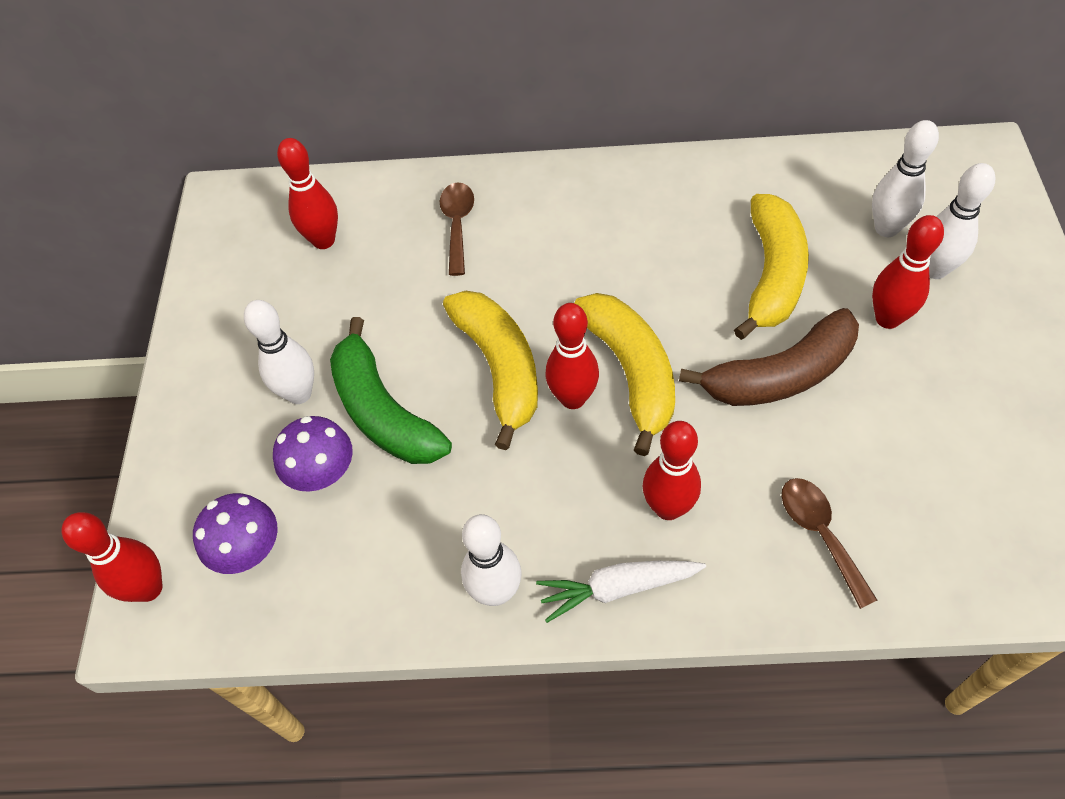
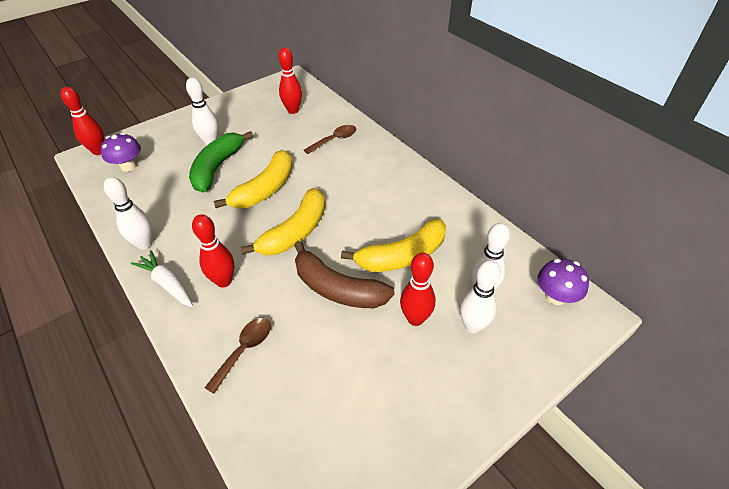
camera: 50 degrees right, 10 degrees down
(322, 473) = (176, 167): purple mushroom -> purple mushroom (555, 296)
(573, 398) = (265, 219): red bowling pin -> none

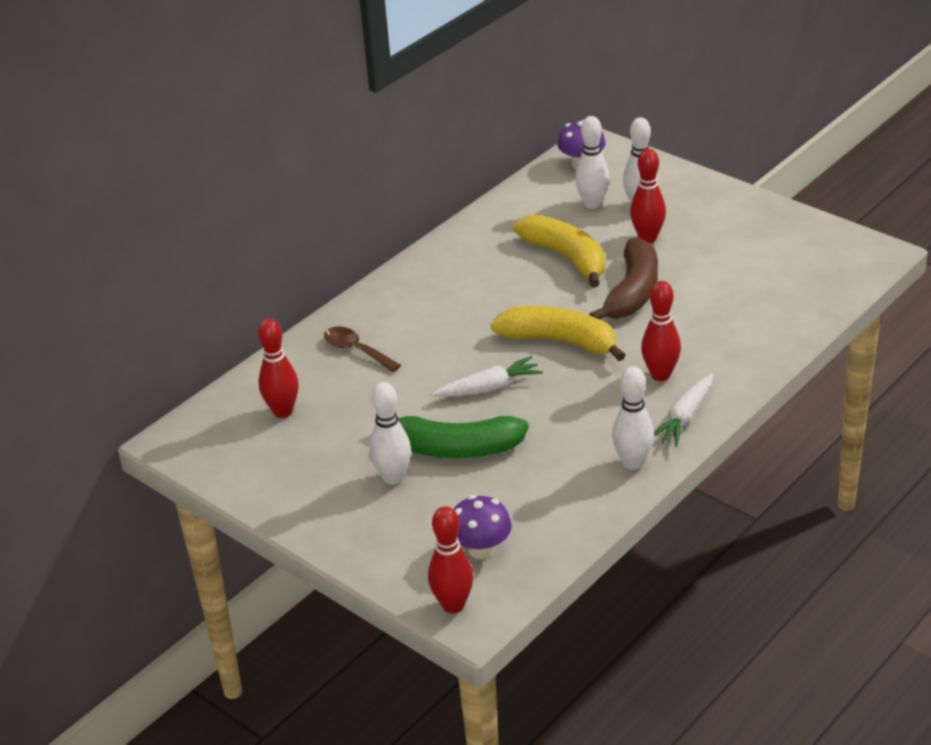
camera: 100 degrees left, 10 degrees down
(244, 350) = (739, 334): brown spoon -> none
(265, 189) = (489, 388): yellow banana -> white carrot

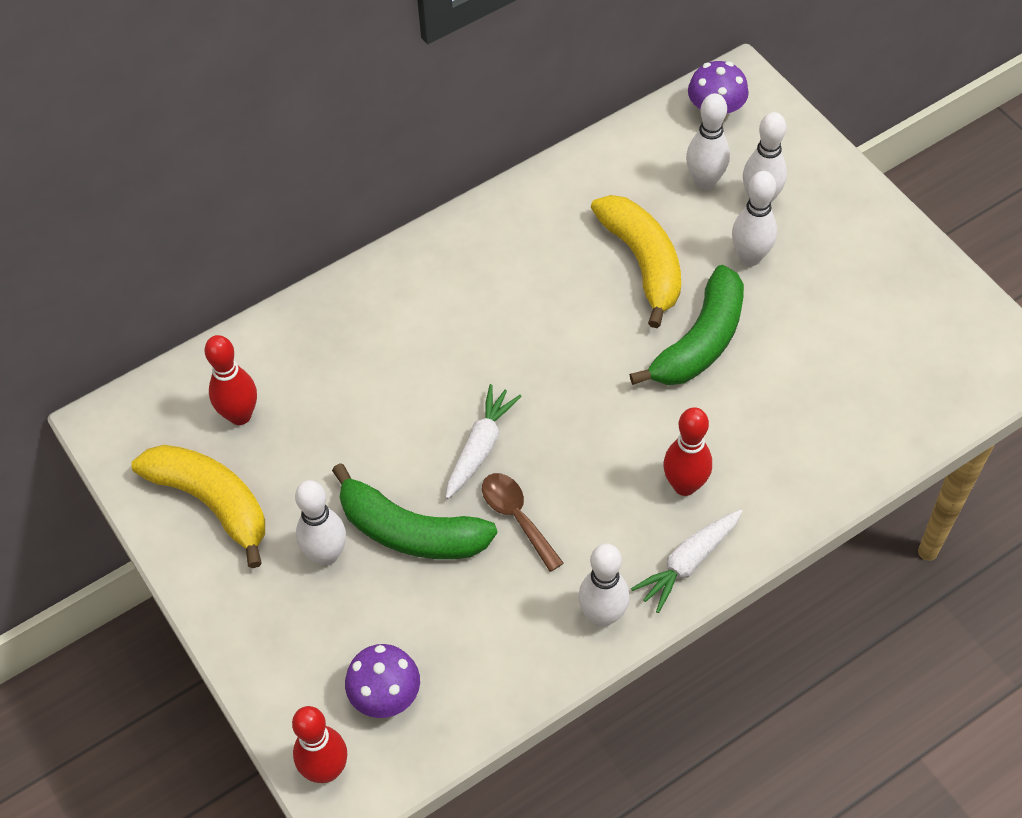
camera: 15 degrees right, 20 degrees up
(356, 350) = (352, 343): brown spoon -> brown spoon (517, 517)
(489, 388) = (480, 447): white carrot -> white carrot turned 60 degrees counterclockwise
(560, 341) = (587, 397): yellow banana -> yellow banana (212, 502)
(632, 292) = (700, 342): brown banana -> green banana
(647, 238) = (750, 257): red bowling pin -> white bowling pin

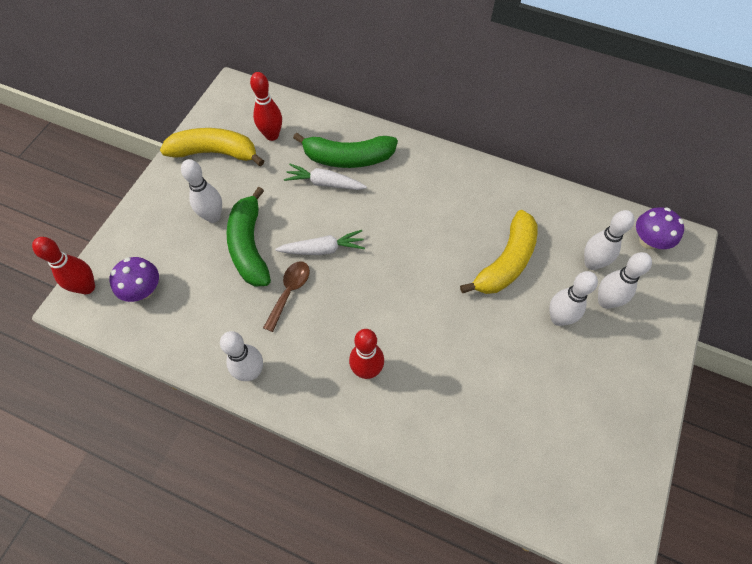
camera: 55 degrees right, 5 degrees up
(212, 502) = (215, 152): yellow banana -> yellow banana turned 90 degrees counterclockwise
(688, 563) = (314, 401): white carrot -> white carrot (324, 183)
(700, 342) = (474, 323): green banana -> green banana (348, 158)

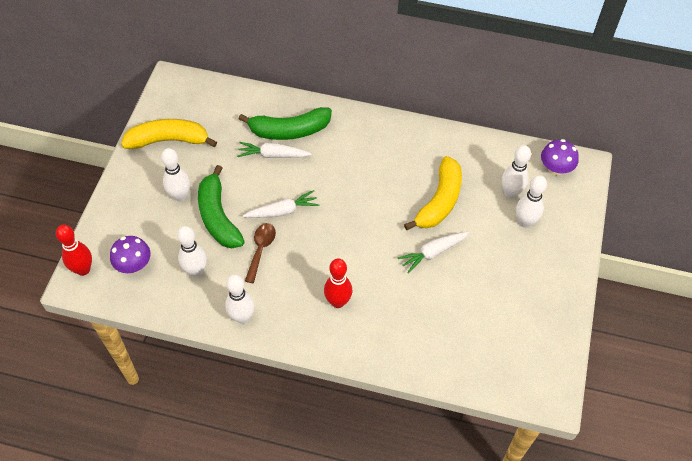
camera: 10 degrees left, 5 degrees down
(272, 135) = (217, 118): red bowling pin -> none
(489, 324) = (432, 253): none -> white carrot
(558, 318) = (488, 240): white bowling pin -> white bowling pin (196, 271)

